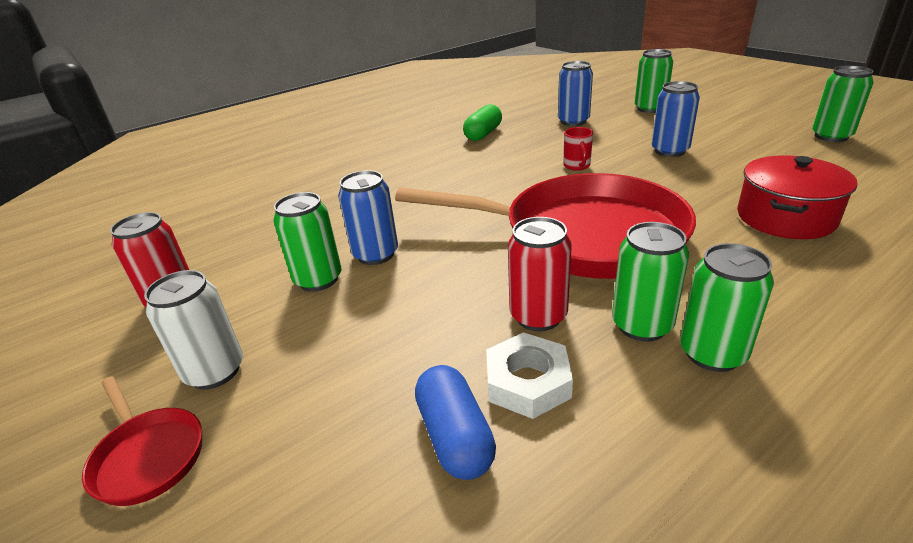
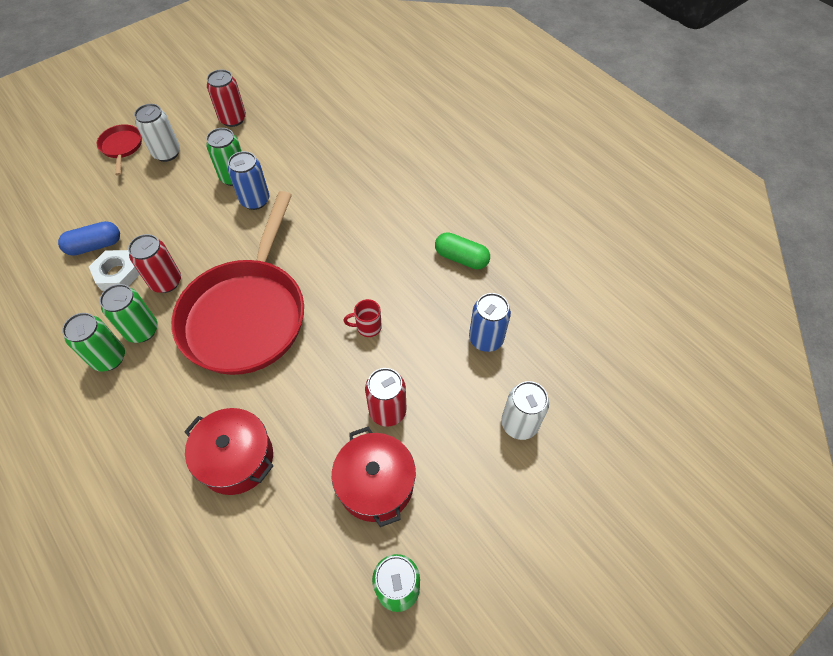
camera: 85 degrees right, 25 degrees up
(148, 456) = (122, 147): red pan -> red pan turned 120 degrees clockwise
(650, 109) = (519, 424): green can -> white can
(669, 151) = (387, 411): blue can -> red can
(748, 150) = (375, 484): none -> red pot

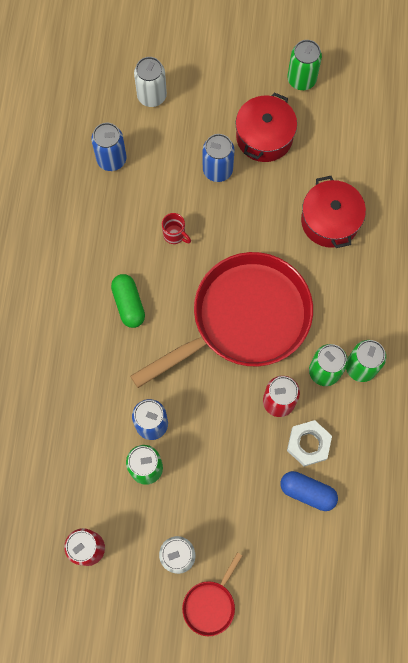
camera: 135 degrees left, 15 degrees up
(387, 411) = (217, 170): red can -> blue can
(461, 258) = (60, 228): green capsule -> green capsule (129, 304)

